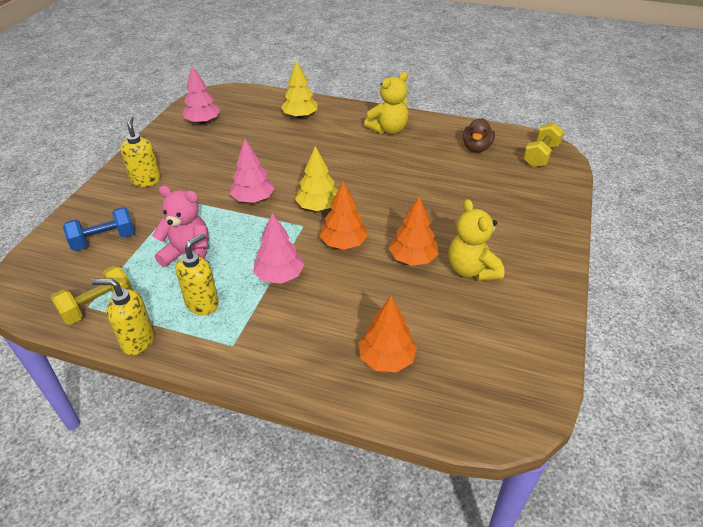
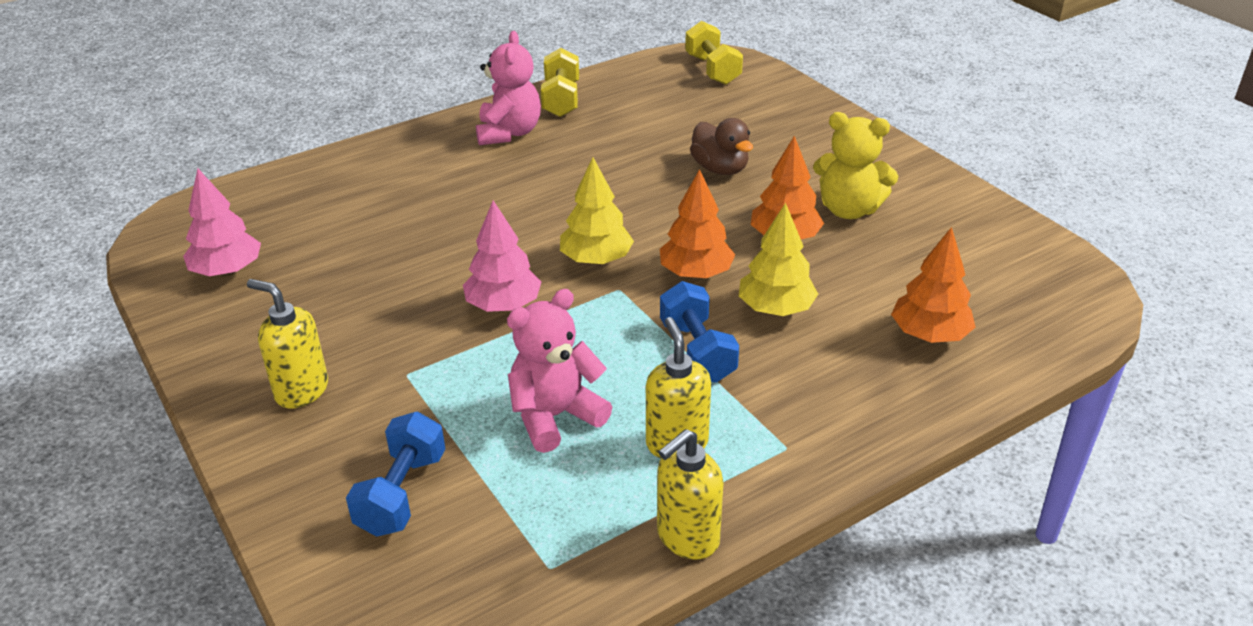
camera: 50 degrees left, 5 degrees down
(97, 306) = (561, 555): yellow dumbbell -> yellow dumbbell (561, 99)
(279, 276) = (697, 351): pink tree -> blue dumbbell
(300, 116) = (364, 182): yellow tree -> yellow tree (775, 309)
(388, 129) = (509, 133): yellow teddy bear -> pink teddy bear
(476, 148) = (640, 97): brown duck -> brown duck (720, 169)

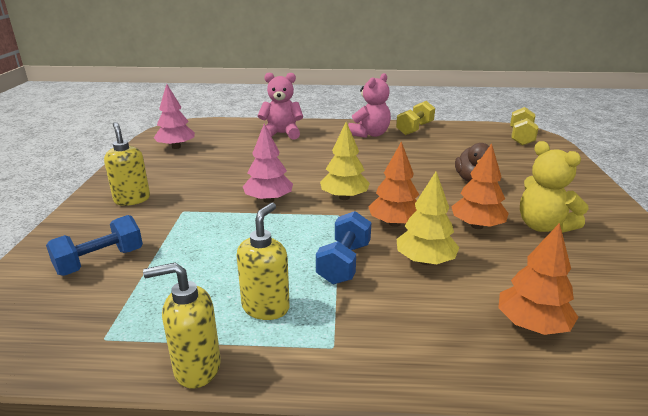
camera: 35 degrees right, 10 degrees down
(555, 416) = (221, 260): pink teddy bear -> pink teddy bear (281, 134)

